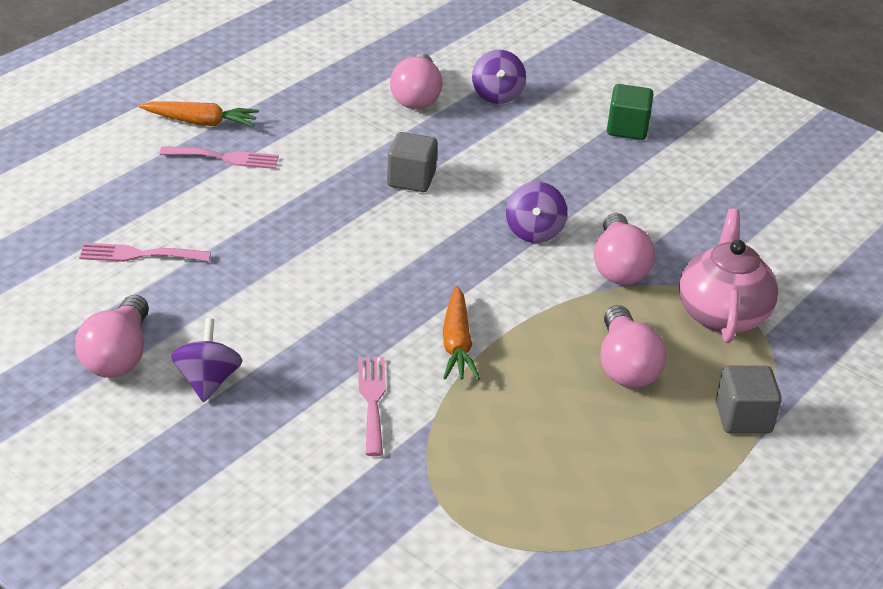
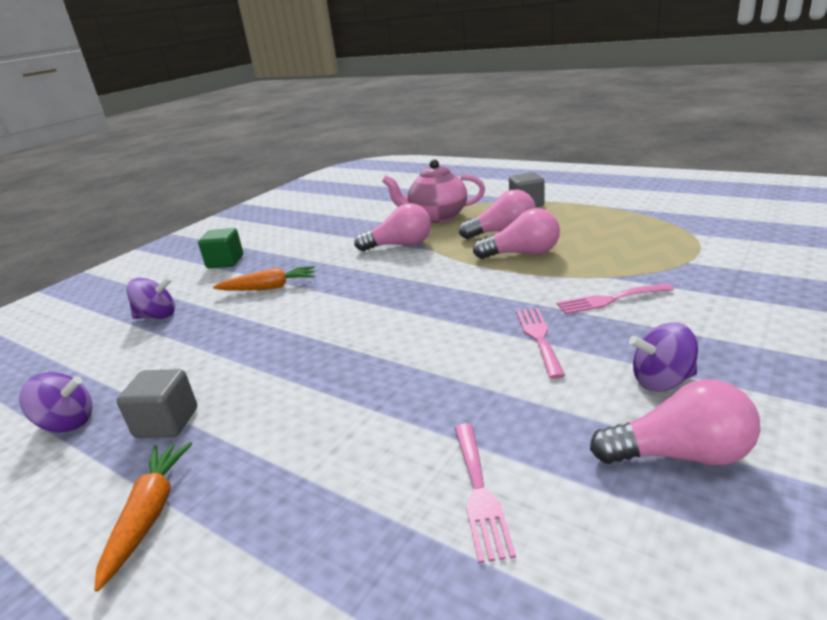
camera: 90 degrees left, 10 degrees down
(225, 158) = (247, 467): pink fork -> pink fork (539, 338)
(411, 179) = (295, 334): grey cube -> grey cube (167, 422)
(416, 97) = (144, 355): pink light bulb -> pink light bulb (522, 254)
(457, 344) = (518, 281): orange carrot -> orange carrot (269, 287)
(534, 232) = (366, 274): purple spinning top -> purple spinning top (67, 423)

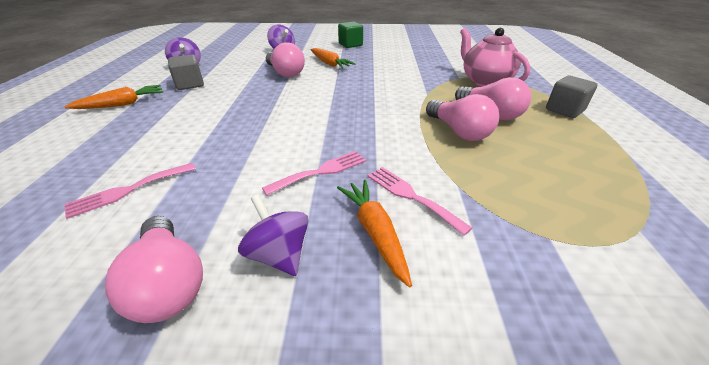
camera: 55 degrees right, 10 degrees up
(400, 245) = (421, 82): pink light bulb -> pink light bulb (285, 73)
(651, 327) = (375, 232): none -> orange carrot

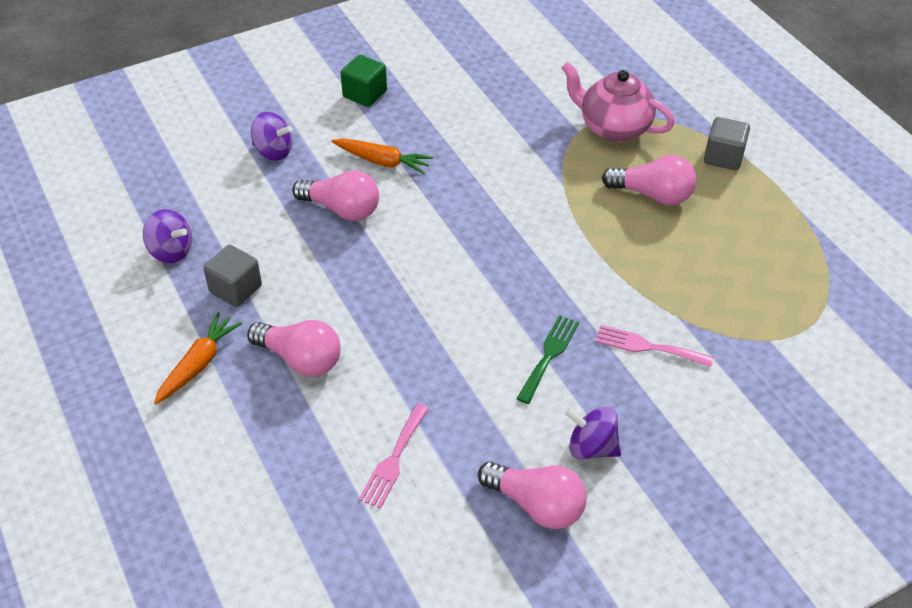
camera: 30 degrees left, 10 degrees up
(321, 171) = (549, 355): pink fork -> green fork
(375, 232) = (645, 395): orange carrot -> none
(459, 131) = (638, 241): pink light bulb -> pink light bulb (300, 359)

